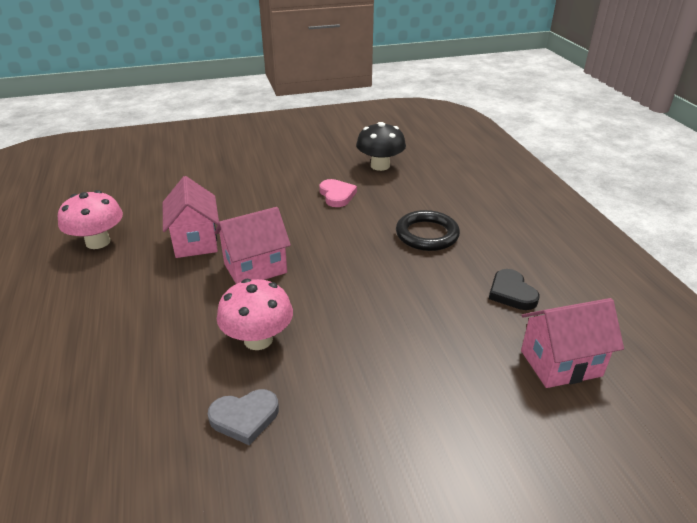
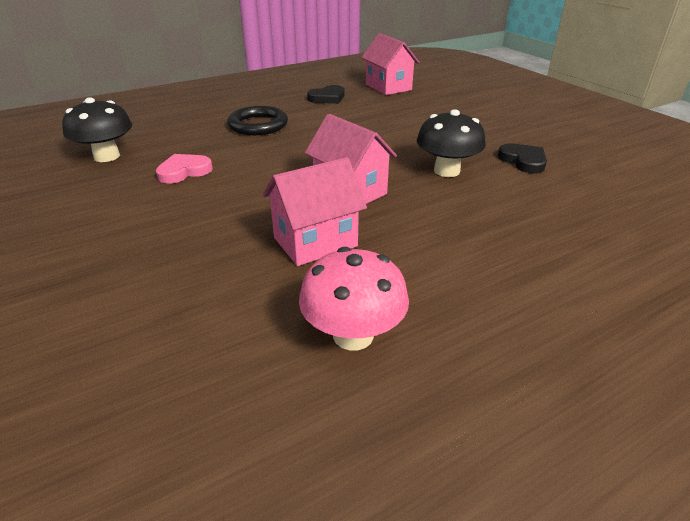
camera: 105 degrees left, 0 degrees up
(244, 418) = (523, 161): grey heart -> black heart
(258, 339) = (446, 171): pink mushroom -> black mushroom

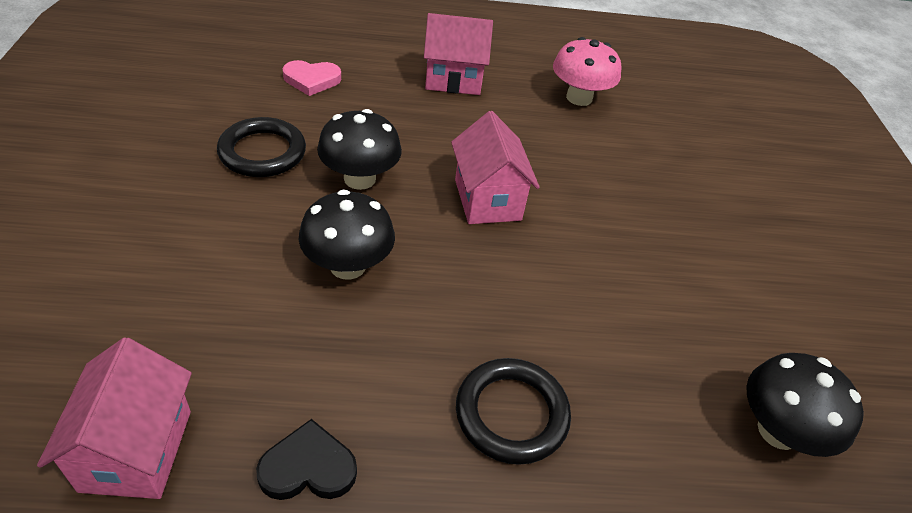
camera: 155 degrees left, 10 degrees up
(184, 171) = (662, 328): pink heart -> pink heart (312, 80)
(315, 242) = (561, 162): pink house -> pink house (453, 80)
(390, 138) = (348, 265): none -> black mushroom
(523, 161) = (262, 152): black heart -> black ring

